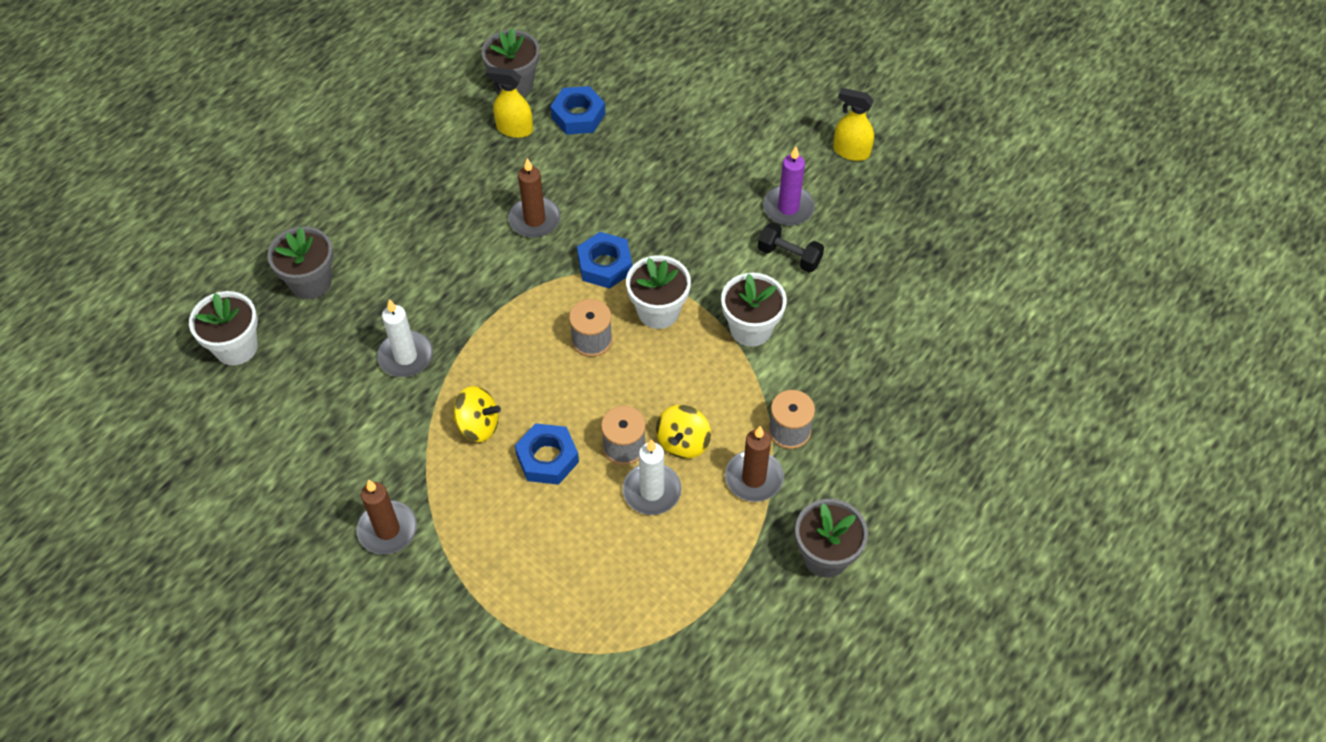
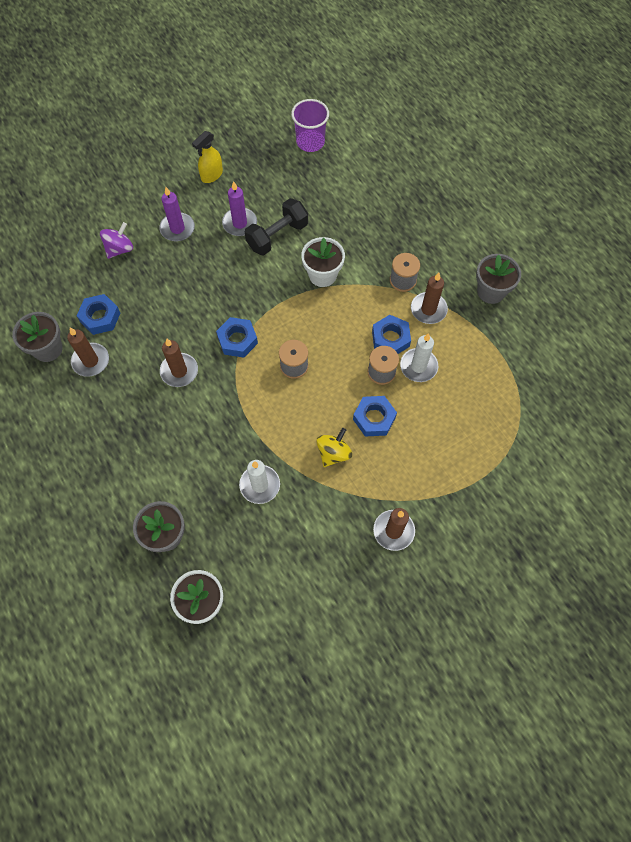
camera: 70 degrees left, 10 degrees up
(514, 129) = (91, 361): yellow spray bottle -> brown candle
(658, 311) = (288, 321): white flower pot -> none
(683, 442) = (390, 338): yellow spinning top -> blue nut
(685, 98) = (119, 249): none -> purple spinning top
(745, 145) = (177, 228): none -> purple candle
(789, 256) = (277, 236): black dumbbell -> black dumbbell, size x1.51
(974, 244) = (310, 142): none -> purple cup

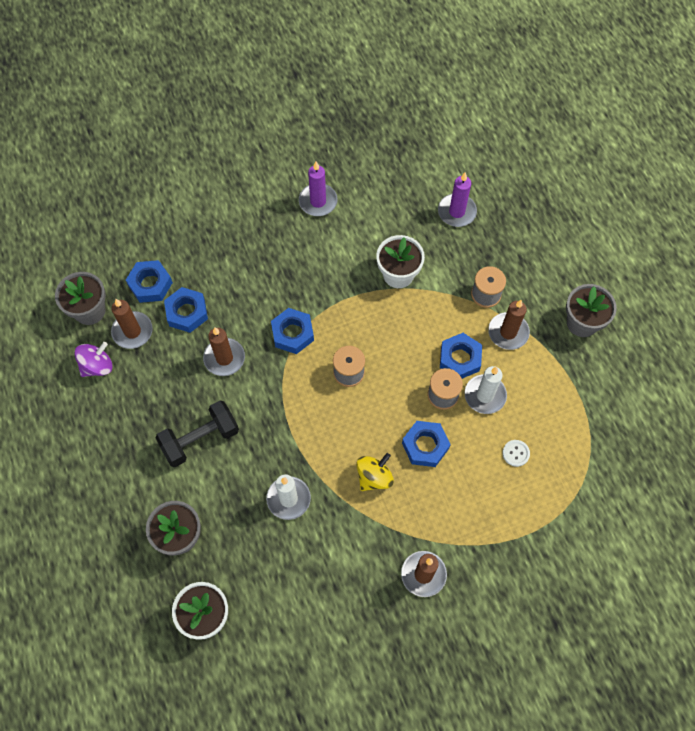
camera: 10 degrees right, 0 degrees up
(119, 249) = (183, 211): purple spinning top -> purple spinning top (97, 366)
(138, 337) = (187, 312): none -> blue nut
(177, 228) = (249, 197): purple candle -> purple candle (457, 212)
(211, 175) = (297, 141): yellow spray bottle -> none
(277, 236) = (356, 222): black dumbbell -> black dumbbell (200, 439)
(310, 142) = (412, 119): purple cup -> none
(455, 412) = (516, 453): none -> white button

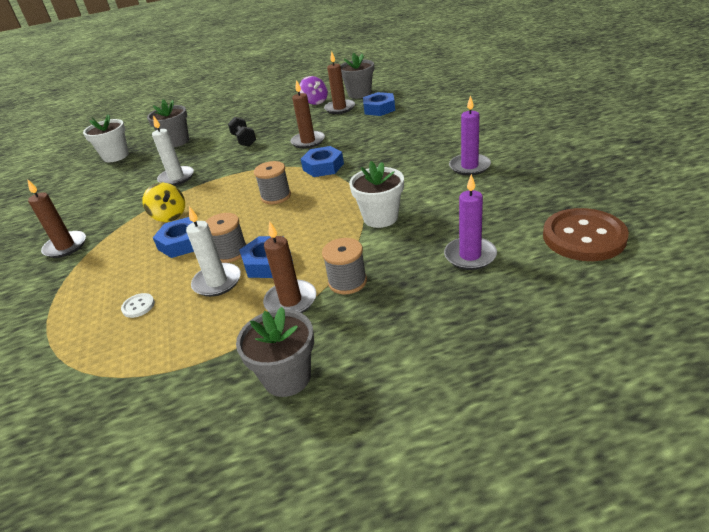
camera: 100 degrees right, 30 degrees down
(187, 312) = (352, 124): blue nut -> none
(200, 439) = (244, 140): black dumbbell -> black dumbbell, size x0.66
(437, 140) = (583, 237): none -> brown button

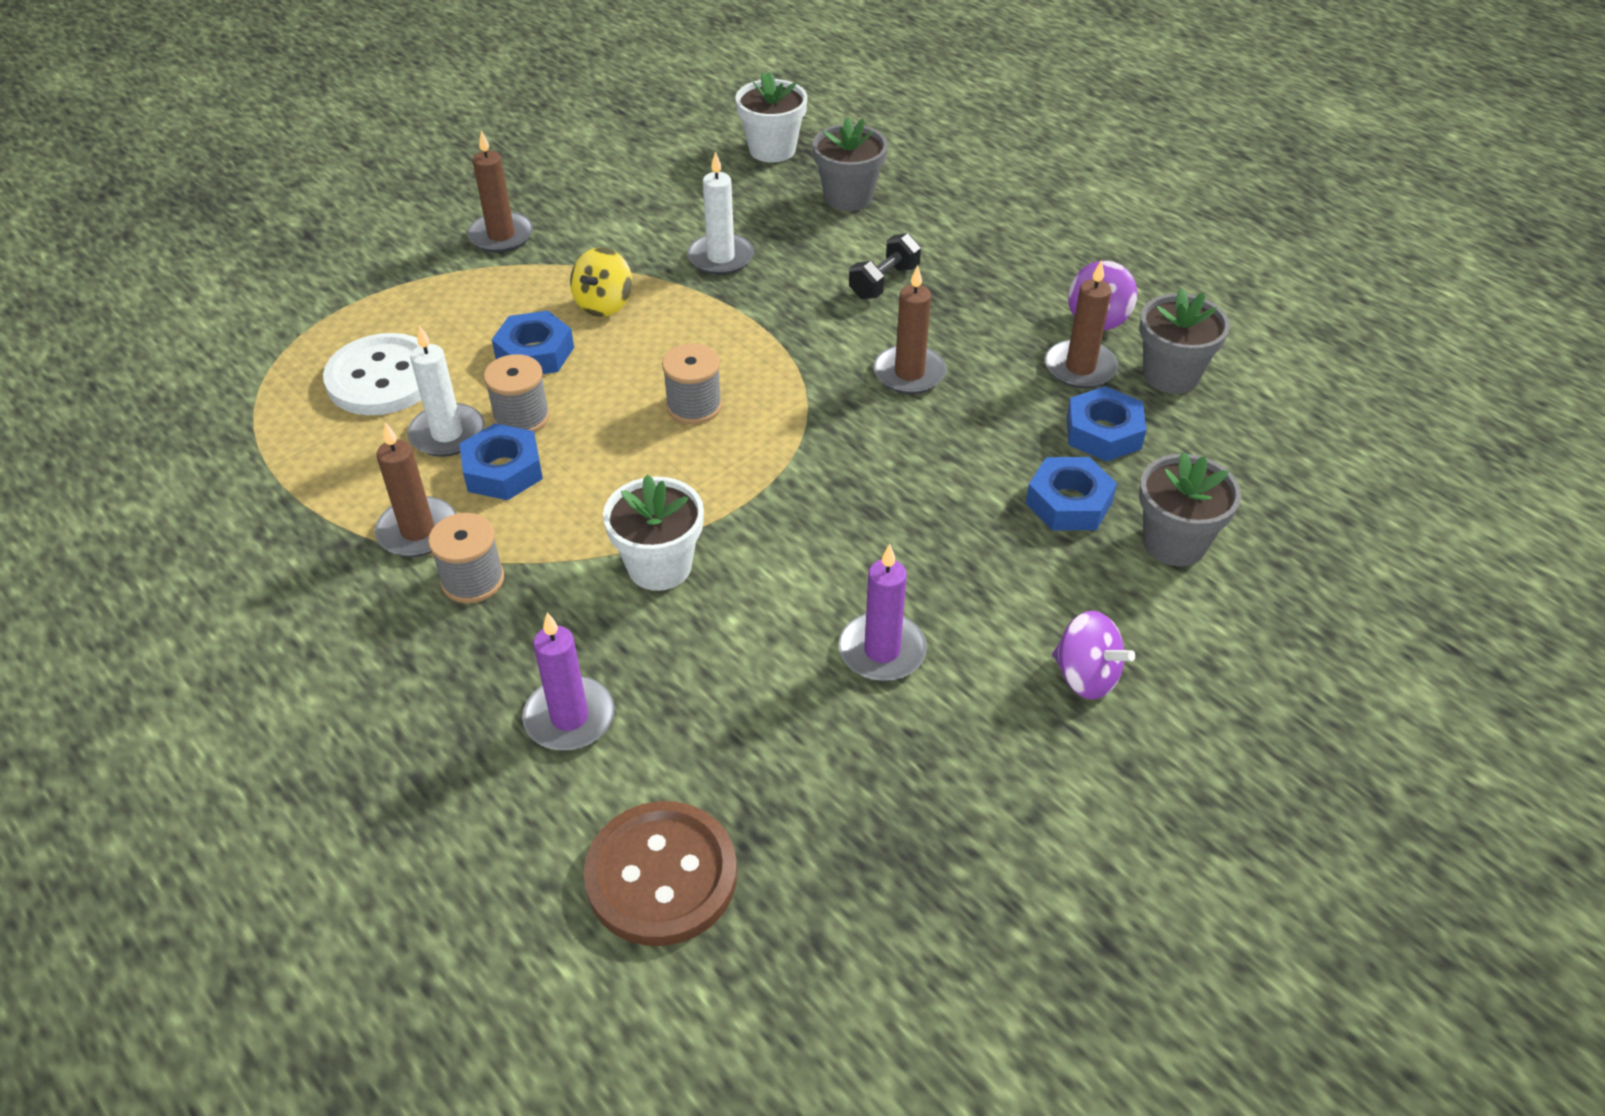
camera: 60 degrees right, 10 degrees up
(138, 306) = (382, 378): white button -> white button, size x2.43
(287, 377) = (268, 584): grey flower pot -> grey flower pot (1174, 542)
(323, 167) = (815, 430): blue nut -> blue nut (1068, 502)
(504, 128) = (1086, 676): none -> purple spinning top

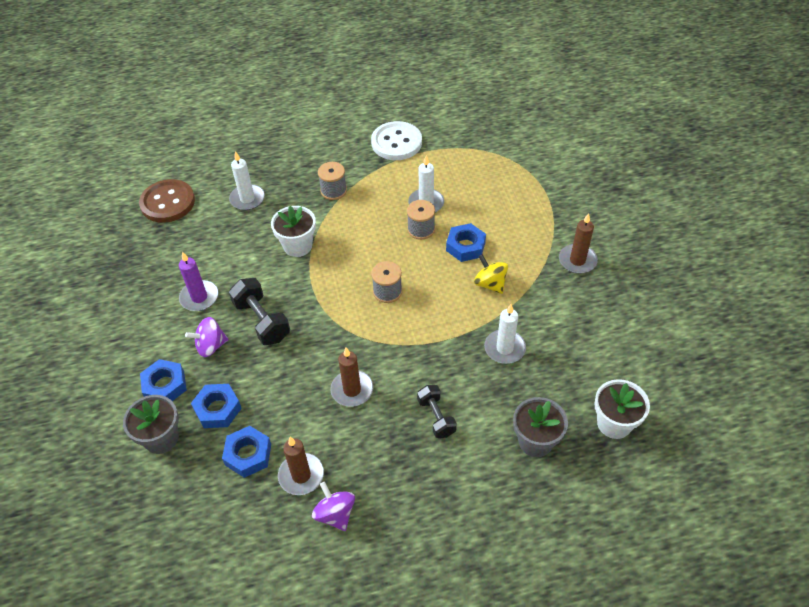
camera: 120 degrees right, 5 degrees up
(382, 378) = (479, 191): white button -> white button (396, 142)
(418, 531) = (372, 182): brown candle -> none
(503, 470) = (390, 214): blue nut -> blue nut (165, 385)
(569, 717) = (247, 199): purple candle -> white candle
(866, 532) = (262, 321): none -> black dumbbell
(1086, 676) = (130, 358): purple spinning top -> purple spinning top (211, 346)
(1171, 375) = (263, 520): grey flower pot -> none

